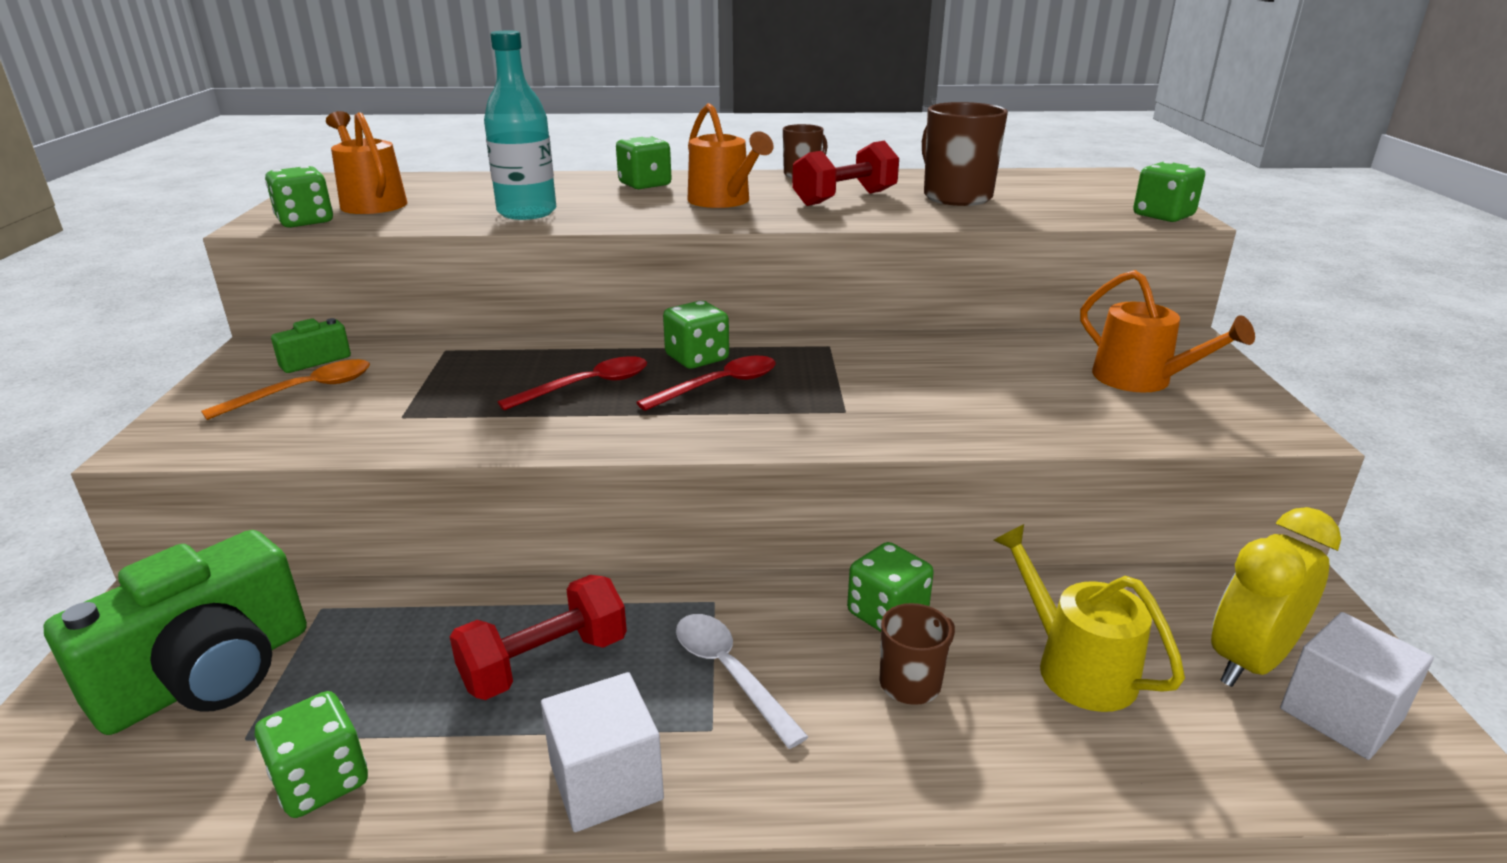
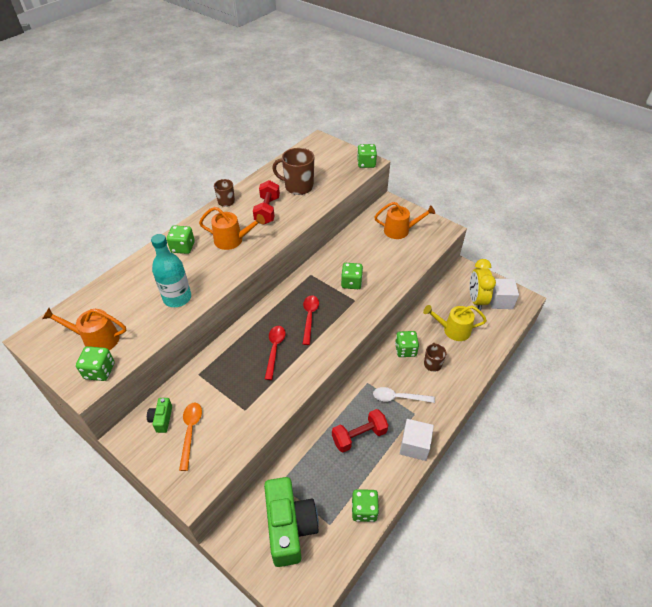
camera: 50 degrees left, 20 degrees up
(545, 663) = (359, 436): red dumbbell -> red dumbbell turned 60 degrees clockwise
(697, 358) = (284, 311): green dice -> green dice (351, 283)

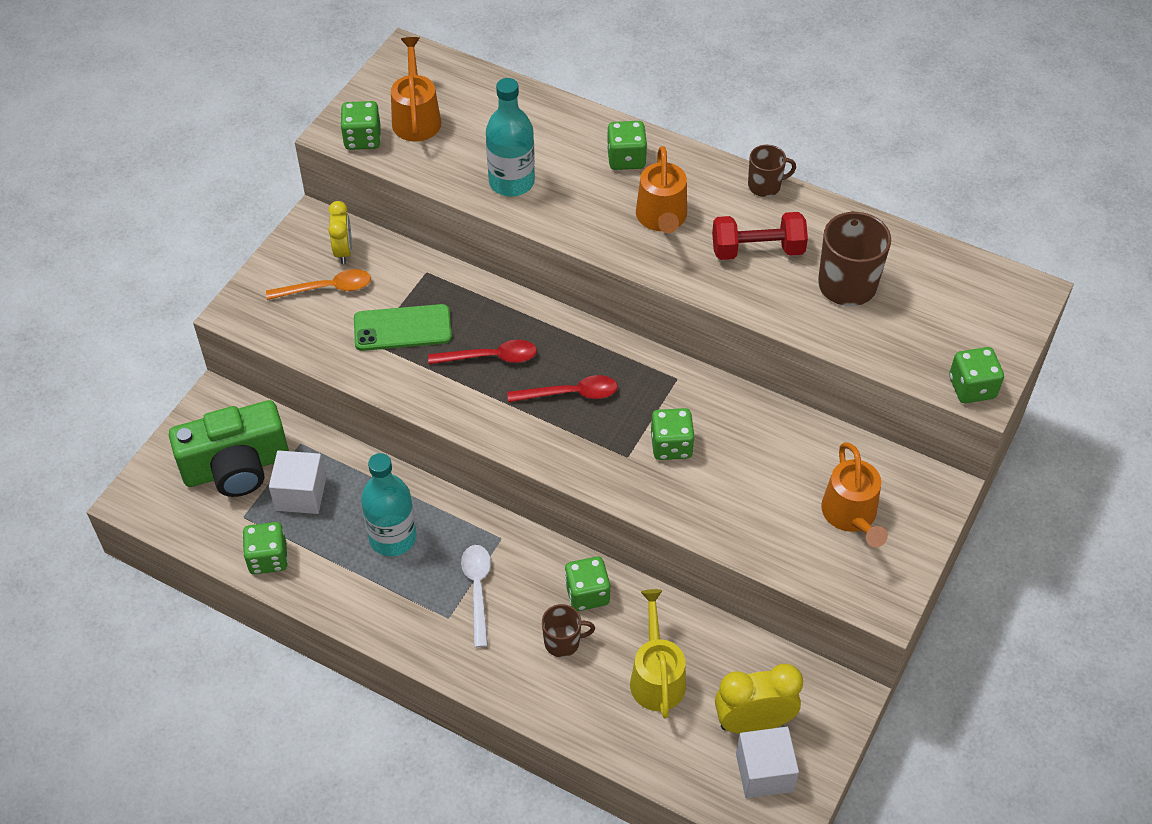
camera: 80 degrees right, 5 degrees up
(162, 419) = (343, 251): green camera -> yellow clock
(239, 391) = (402, 328): none -> green phone
(359, 436) = (392, 537): red dumbbell -> turquoise bottle
(414, 445) = (385, 621): white cube -> white cube (301, 494)

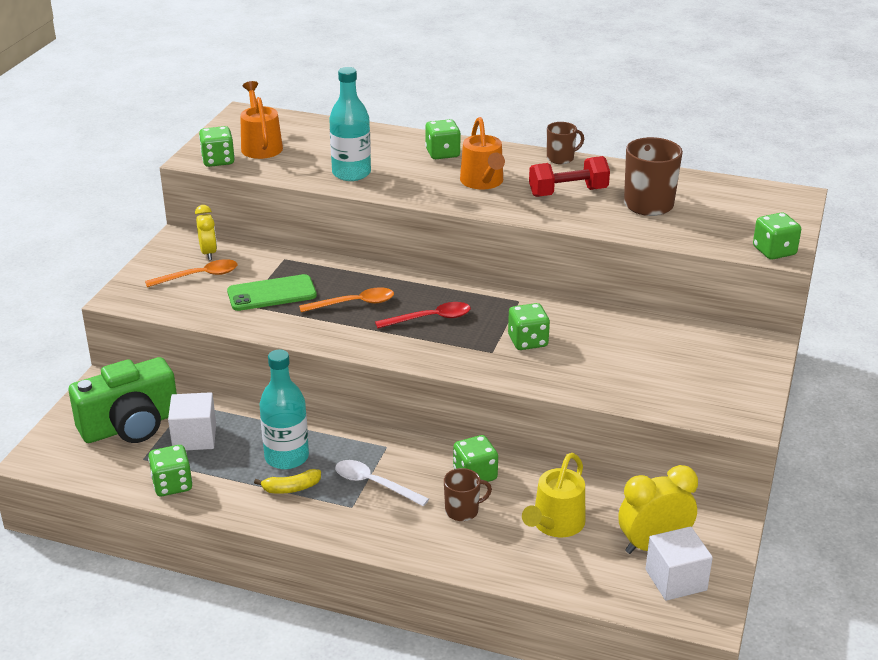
camera: 10 degrees left, 20 degrees down
(390, 582) = (291, 488): none -> yellow banana
(477, 590) = (374, 484): white spoon -> white spoon turned 45 degrees counterclockwise
(490, 357) = (354, 303): red spoon -> orange spoon
(656, 676) = (555, 524): yellow watering can -> yellow watering can turned 135 degrees counterclockwise
(851, 515) = (697, 368): orange watering can -> none

